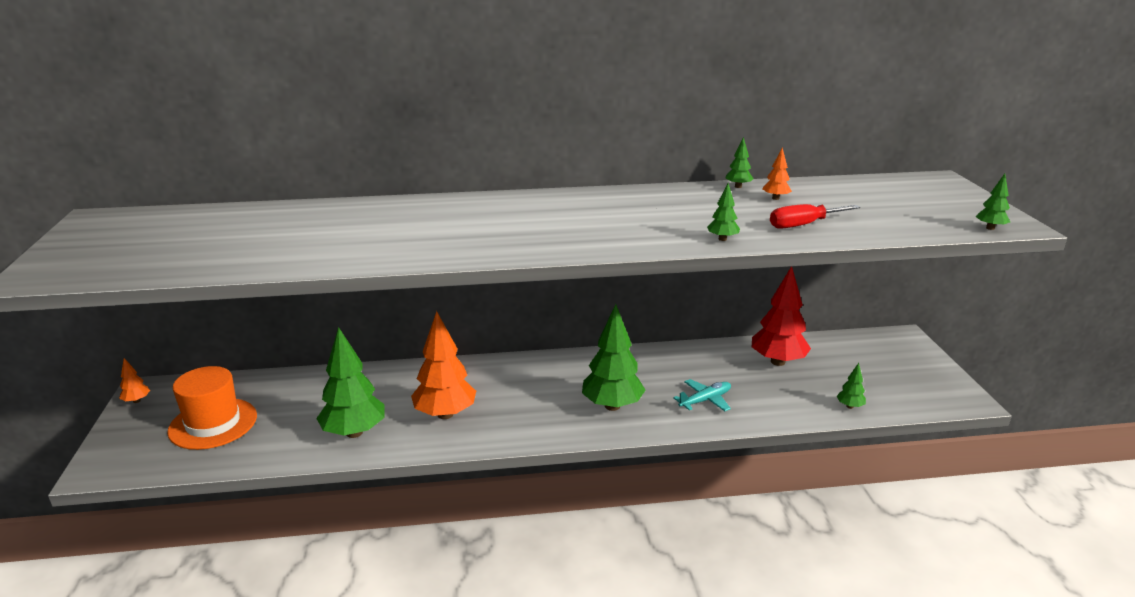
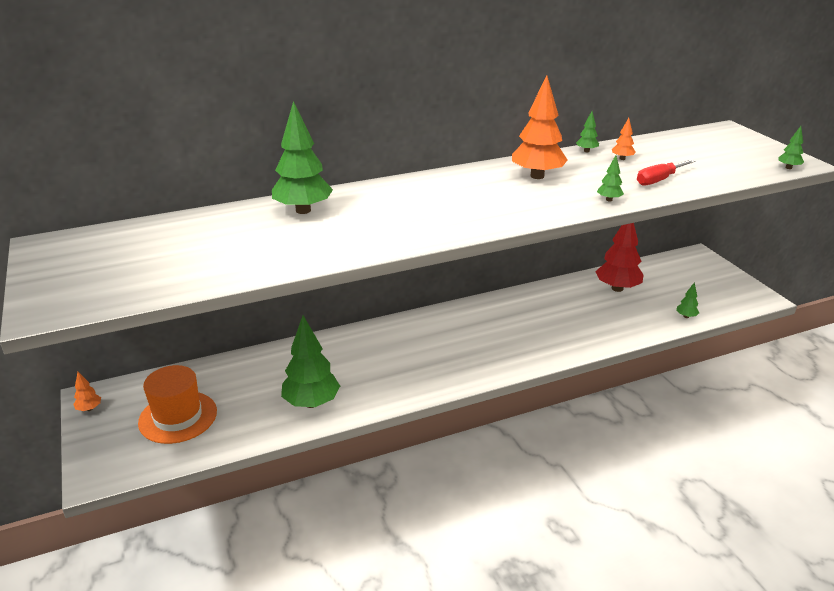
camera: 15 degrees left, 5 degrees up
(445, 414) = (380, 374): orange tree -> orange tree (537, 176)
(612, 406) = (511, 344): green tree -> green tree (303, 210)
(705, 400) = (579, 328): turquoise plane -> none

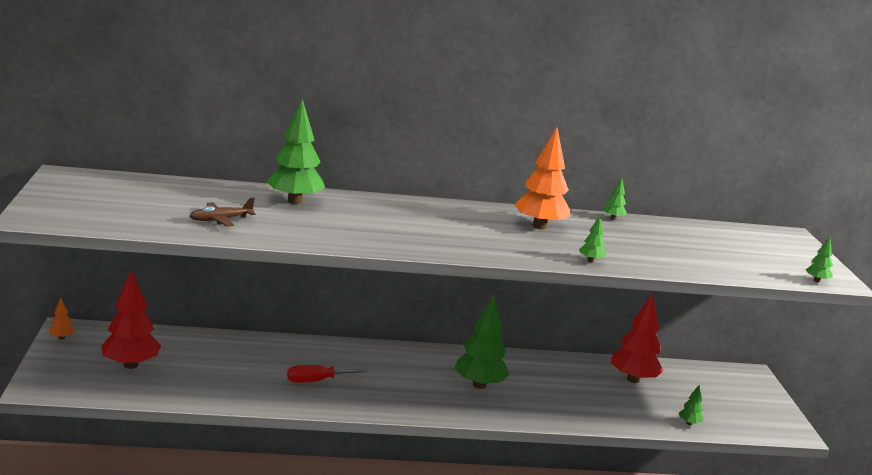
camera: 15 degrees right, 10 degrees down
(178, 417) = (131, 365): orange hat -> red tree
(248, 253) = (221, 220): none -> brown plane
(311, 403) = (254, 388): green tree -> green tree (479, 385)
(622, 159) = (643, 233): orange tree -> none
(658, 180) = (661, 258): red screwdriver -> red screwdriver (316, 381)

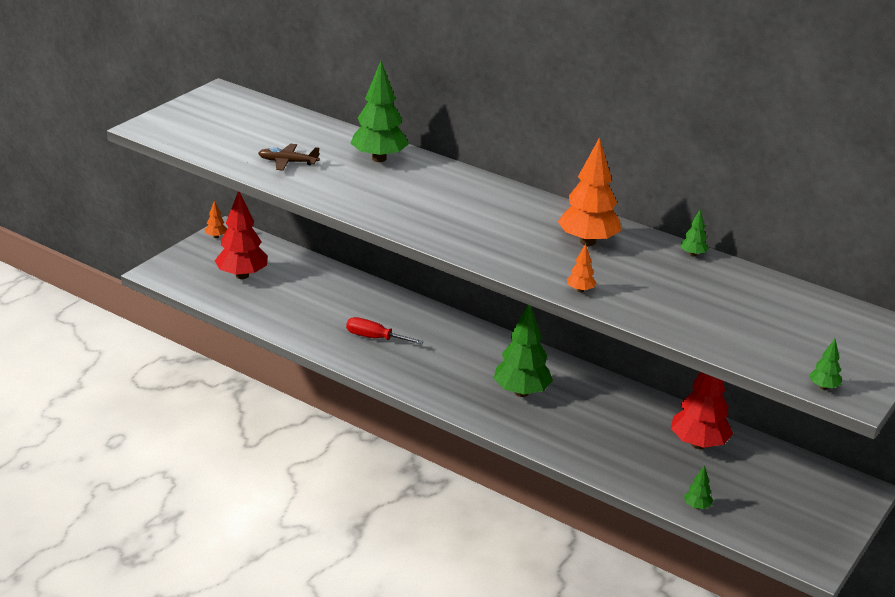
camera: 40 degrees right, 10 degrees up
(590, 260) = (580, 290): green tree -> orange tree

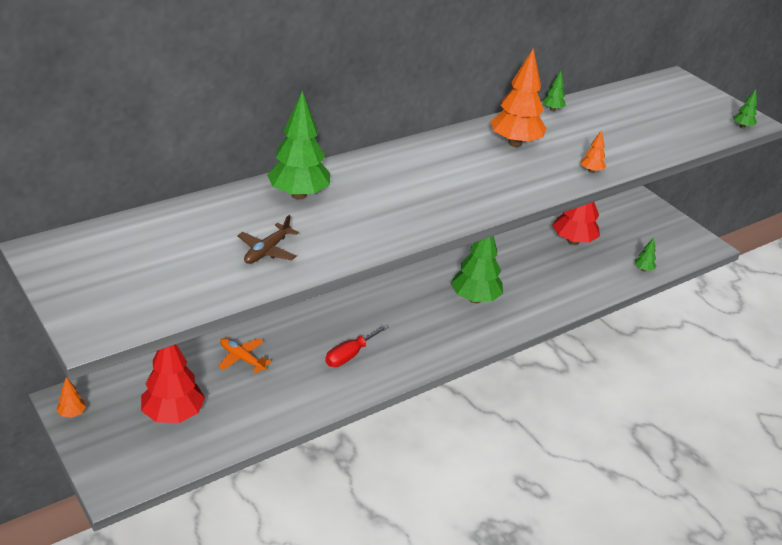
camera: 70 degrees left, 5 degrees up
(328, 288) = (242, 358): none -> orange plane

